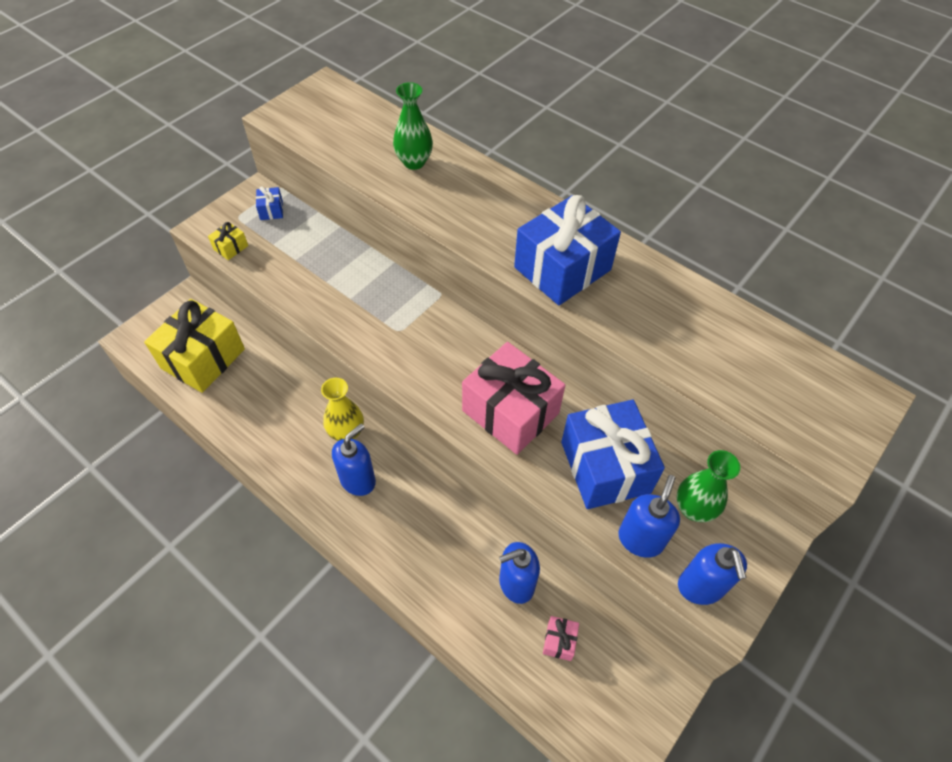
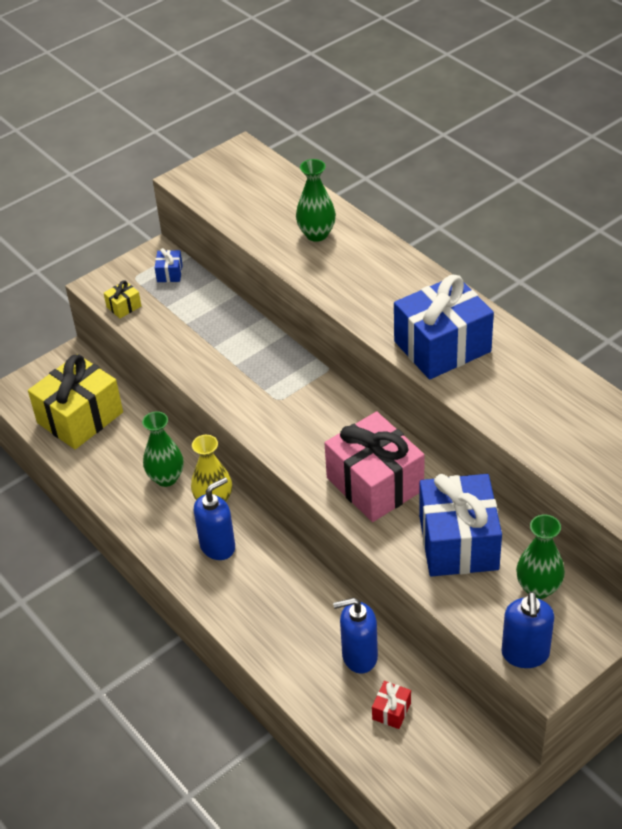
camera: 15 degrees right, 10 degrees down
(296, 413) = (166, 478): none -> green vase
(559, 641) = (391, 711): pink gift -> red gift
(640, 539) = (477, 607): blue soap dispenser -> none

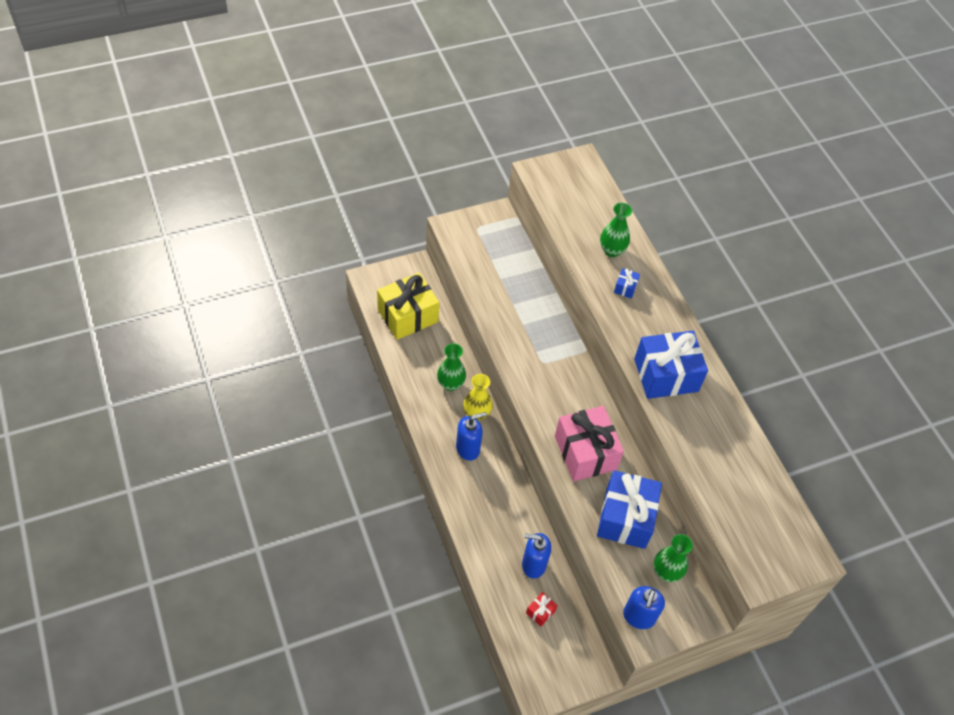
camera: 10 degrees right, 10 degrees up
(124, 306) = (462, 249): yellow gift -> none
(169, 273) = (502, 233): blue gift -> blue gift (625, 288)

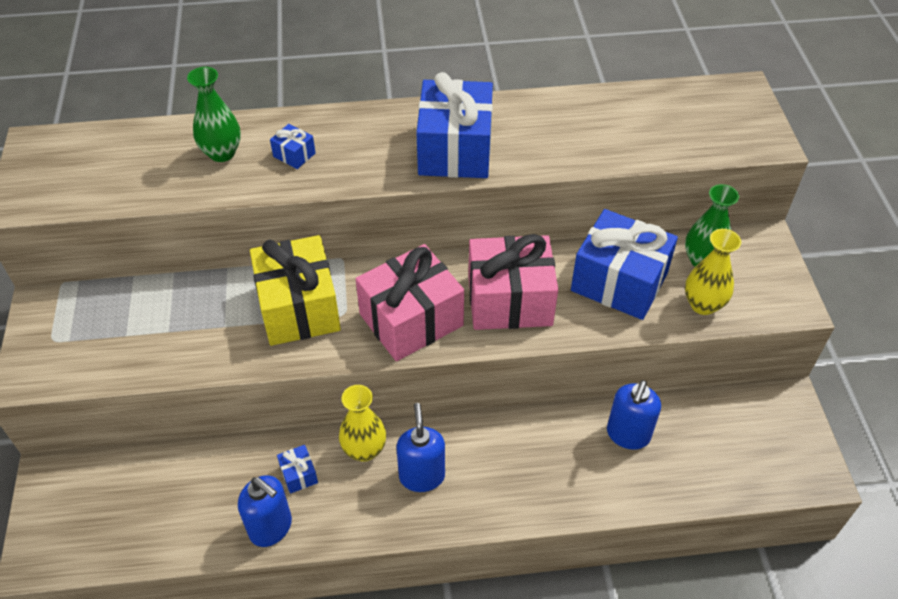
camera: 70 degrees left, 5 degrees down
(407, 316) = (142, 511): yellow gift -> yellow gift (298, 308)
(450, 384) = (299, 474): green vase -> blue gift
(540, 612) = (700, 443): red gift -> none
(550, 399) = (411, 320): none -> pink gift
(624, 575) = (703, 304): none -> yellow vase
(638, 617) = (764, 305): blue soap dispenser -> blue soap dispenser (271, 527)

